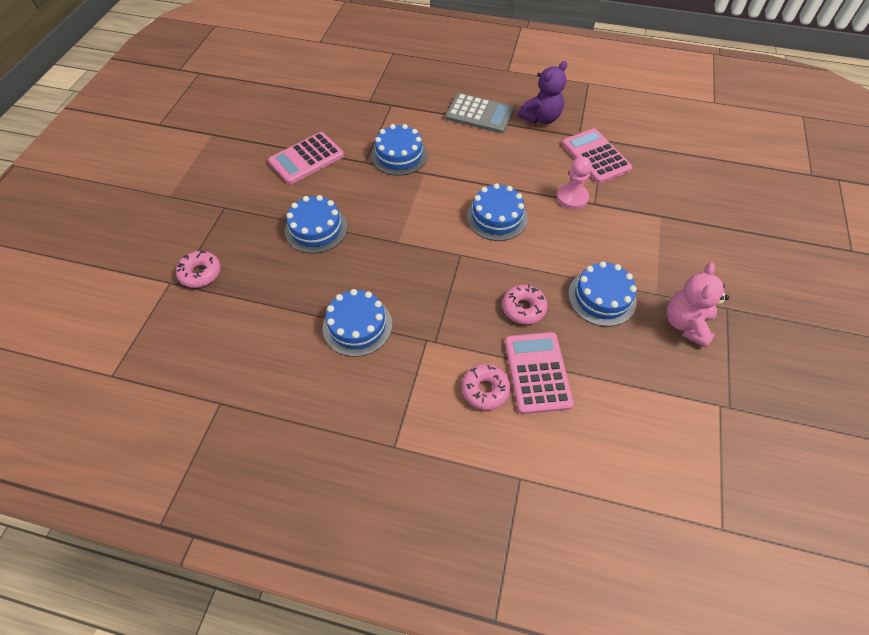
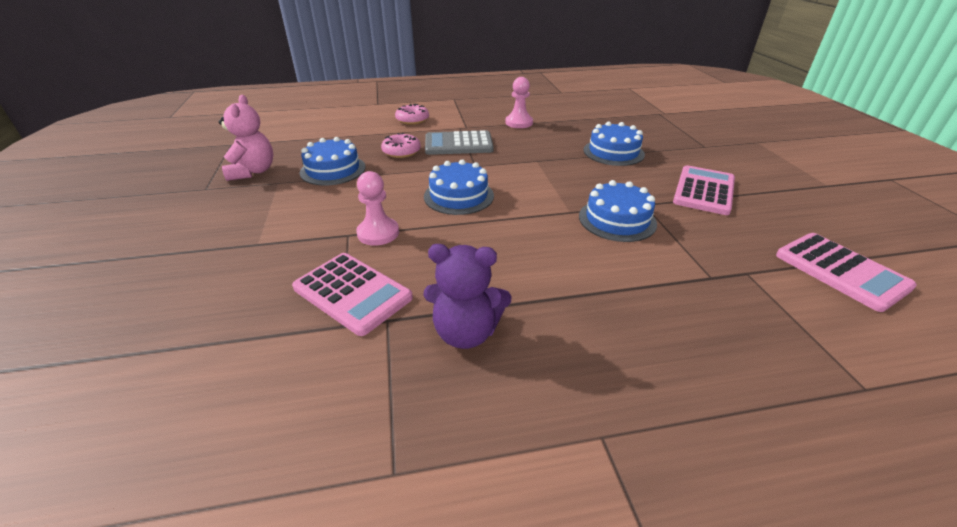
camera: 155 degrees right, 20 degrees down
(200, 273) = (654, 119): pink donut -> none
(357, 326) = (519, 123): blue cake -> pink pawn
(479, 114) = (571, 305): grey calculator -> grey calculator (458, 144)
(537, 372) = (379, 131): pink calculator -> pink calculator (841, 271)
(541, 118) = (466, 332): purple teddy bear -> purple teddy bear turned 105 degrees counterclockwise

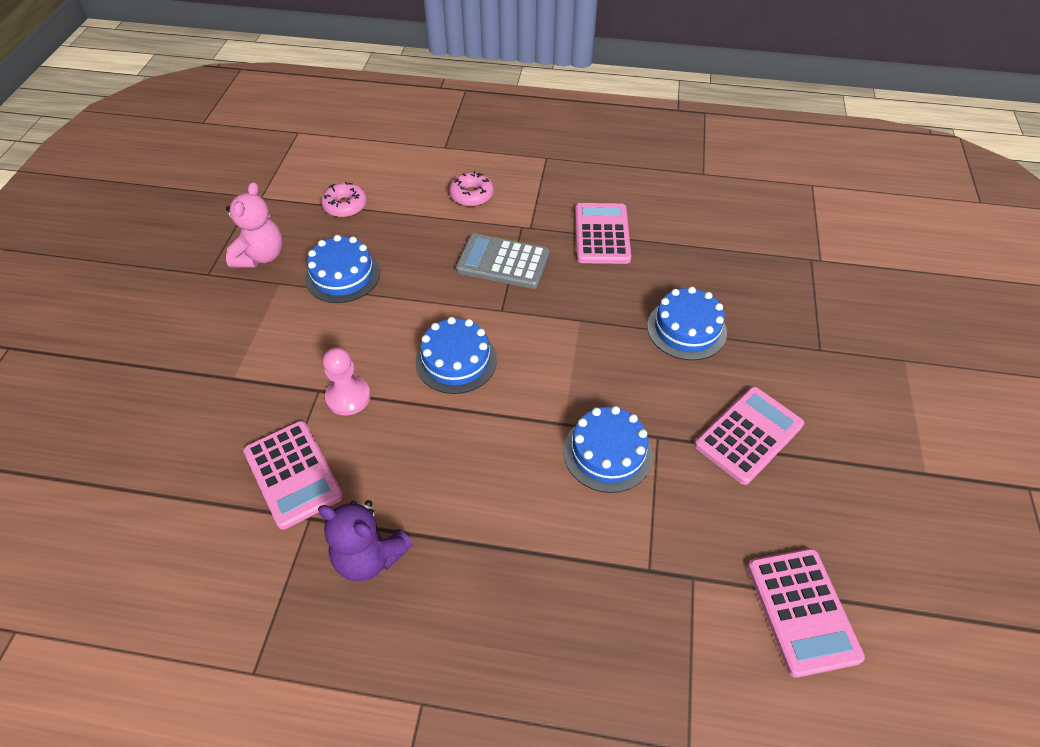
camera: 20 degrees right, 15 degrees up
(401, 151) = (430, 260): pink donut -> pink donut (345, 205)
(519, 123) = (602, 234): pink pawn -> pink calculator

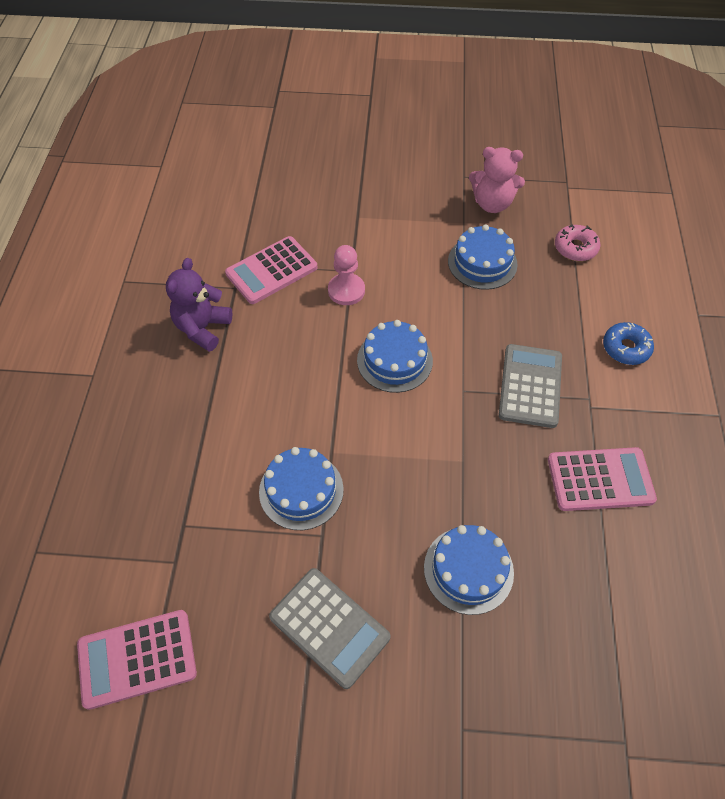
camera: 85 degrees right, 5 degrees up
(471, 195) = (626, 348): pink donut -> blue donut
(748, 435) = (329, 627): pink calculator -> grey calculator

